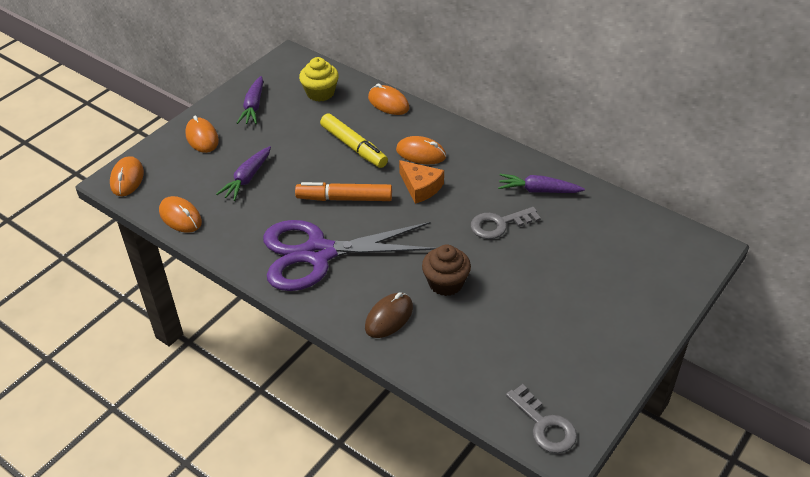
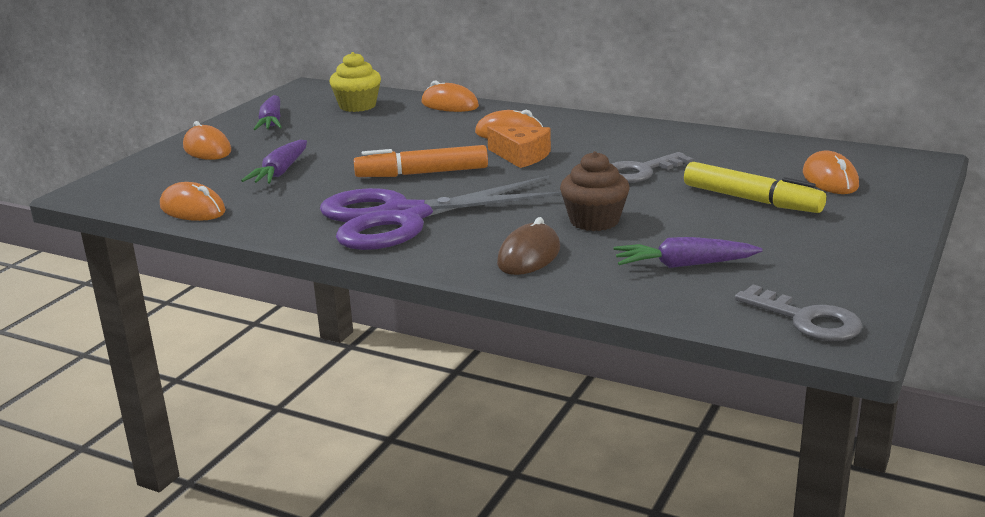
camera: 10 degrees left, 20 degrees down
(127, 179) = (106, 188): orange mouse -> orange mouse (830, 180)
(353, 147) = (418, 137): yellow marker -> yellow marker (751, 200)
(538, 190) = (676, 144): purple carrot -> purple carrot (684, 265)

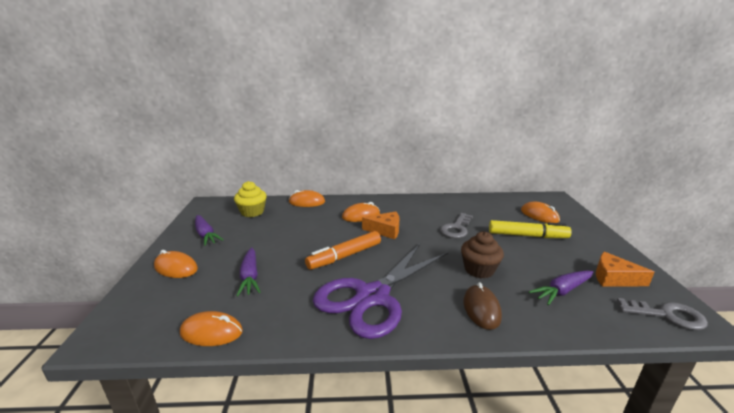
camera: 30 degrees left, 0 degrees up
(803, 270) = (614, 278): none -> orange cheese

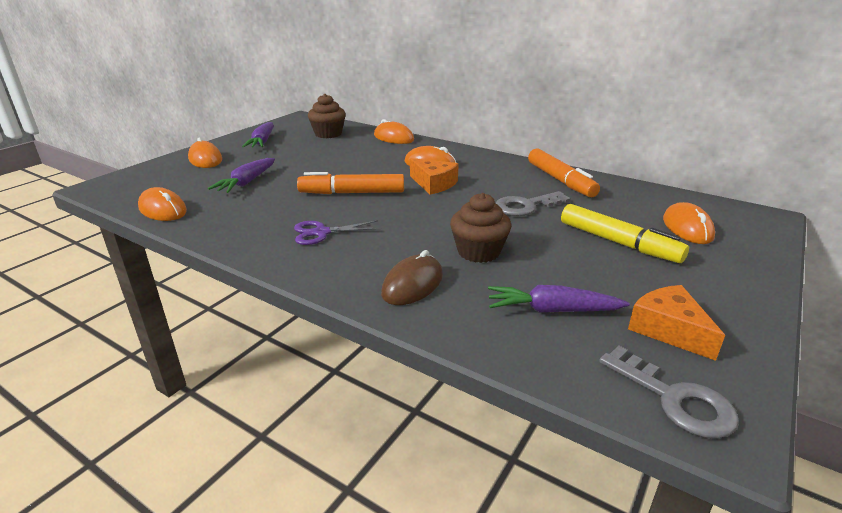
camera: 35 degrees right, 5 degrees up
(252, 212) = (328, 134): yellow cupcake -> brown cupcake
(373, 296) = (322, 233): purple scissors -> purple scissors, size x0.42
(447, 205) = (560, 180): none -> orange marker

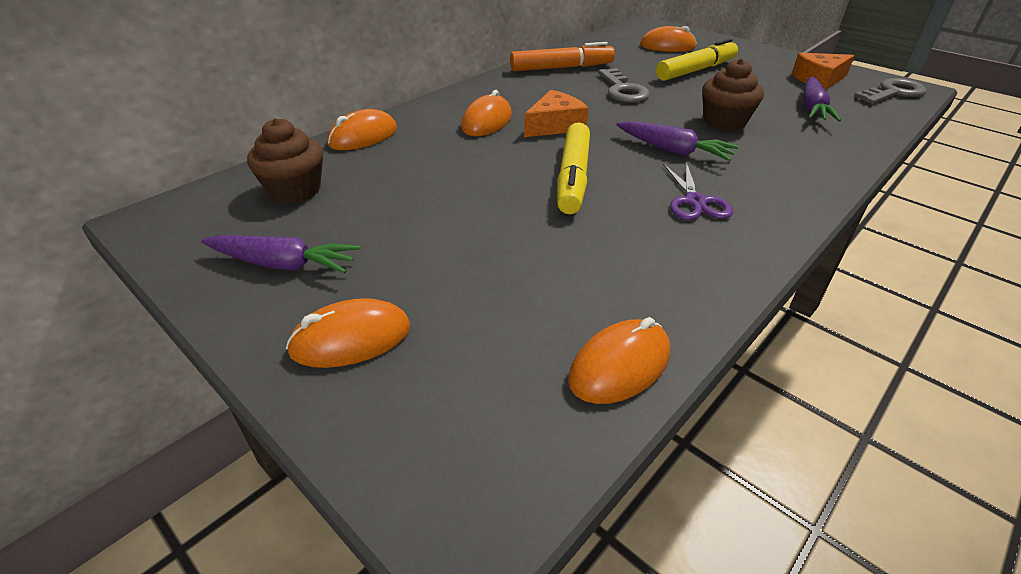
camera: 80 degrees left, 10 degrees up
(246, 182) = (508, 271): purple carrot -> purple carrot (673, 150)
(352, 193) = (572, 177): orange marker -> yellow marker
(412, 284) = (797, 156): brown mouse -> none

